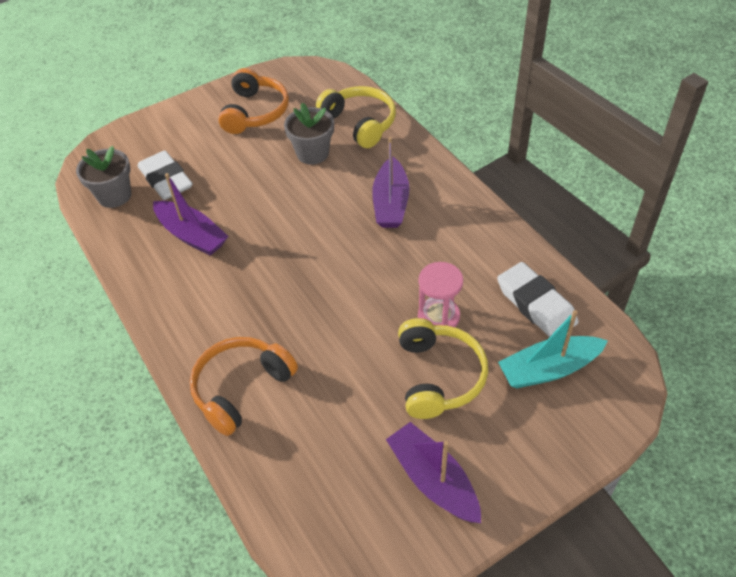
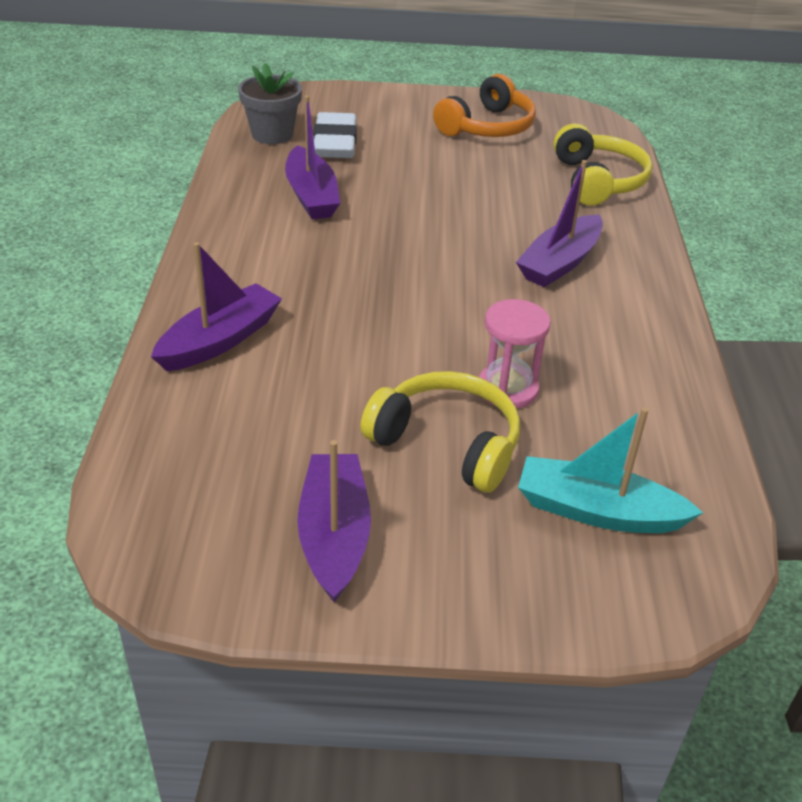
camera: 30 degrees right, 10 degrees down
(241, 388) = (220, 340): orange headphones -> purple boat
(312, 153) = (514, 184): grey flower pot -> none
(438, 376) = (447, 443): yellow headphones -> yellow headphones turned 90 degrees counterclockwise
(536, 304) = (647, 439): white eraser -> none

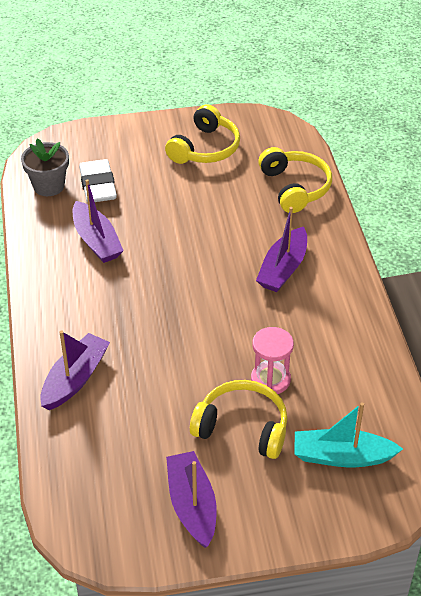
camera: 10 degrees left, 5 degrees up
(487, 127) = (205, 148): orange headphones -> yellow headphones

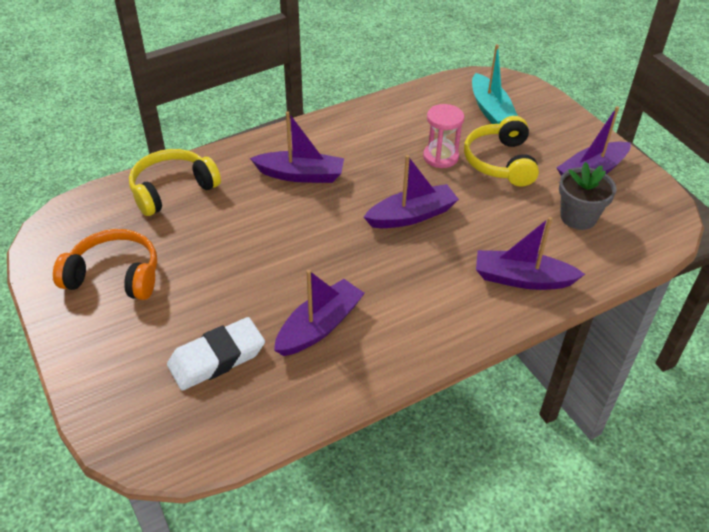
camera: 110 degrees left, 0 degrees up
(49, 186) = (233, 412): grey flower pot -> grey flower pot (578, 217)
(192, 329) = (412, 215): none -> purple boat
(205, 148) = (115, 276): yellow headphones -> orange headphones

